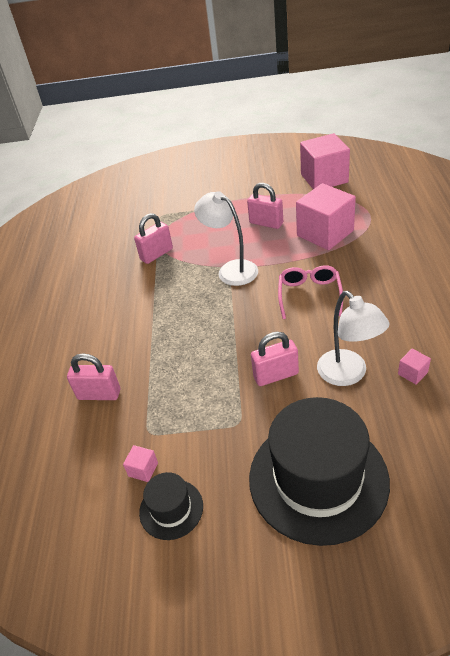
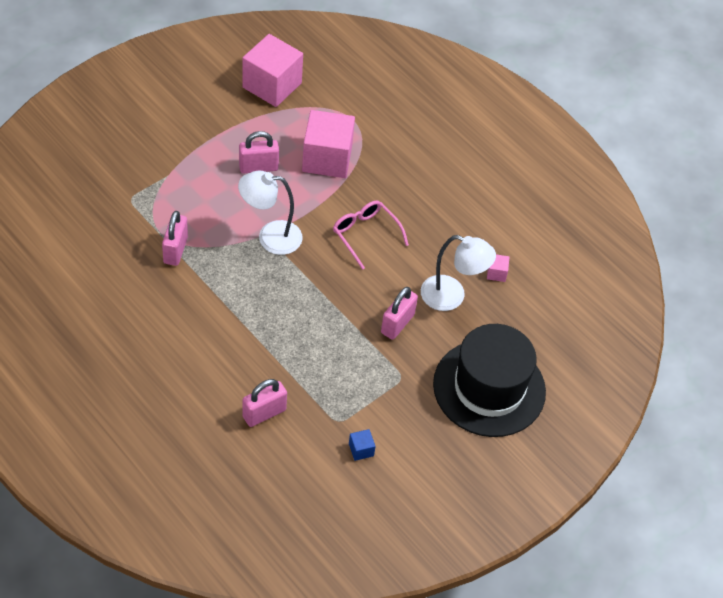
camera: 50 degrees left, 10 degrees up
(143, 469) = (361, 450): pink cube -> blue cube
(171, 509) = (407, 464): black hat -> none

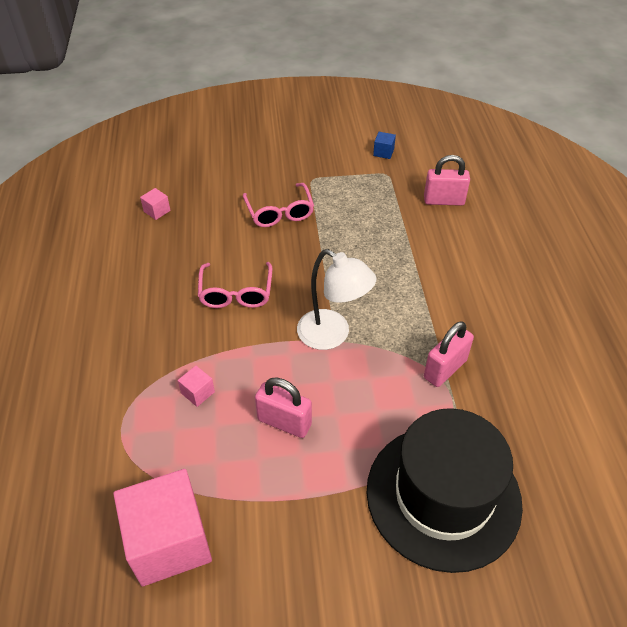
camera: 140 degrees left, 5 degrees down
(327, 158) = (198, 392): pink cube -> pink cube, size x0.40
(397, 324) = (279, 212): pink padlock -> pink glasses
(452, 297) = (214, 211): white lamp -> none
(489, 388) = (252, 147): black hat -> black hat (443, 495)

